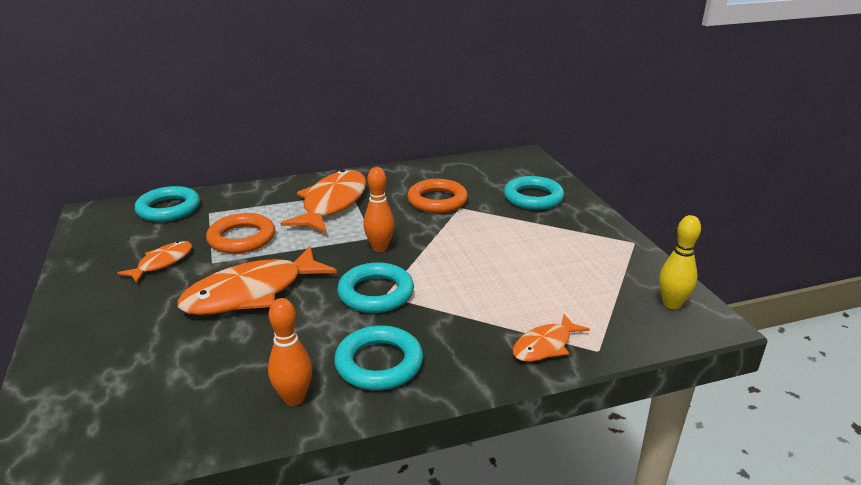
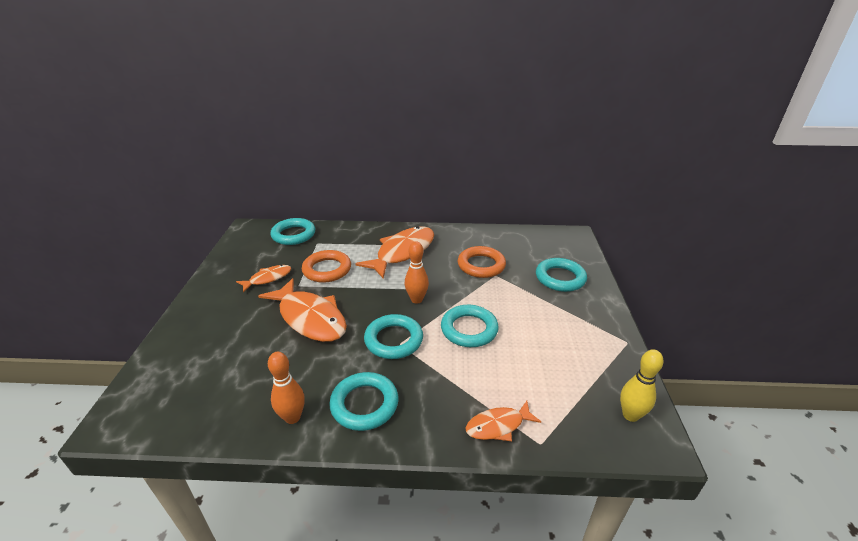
camera: 20 degrees right, 5 degrees up
(251, 293) = (310, 318): orange fish -> orange fish turned 120 degrees counterclockwise
(460, 264) = (469, 329): none -> turquoise ring

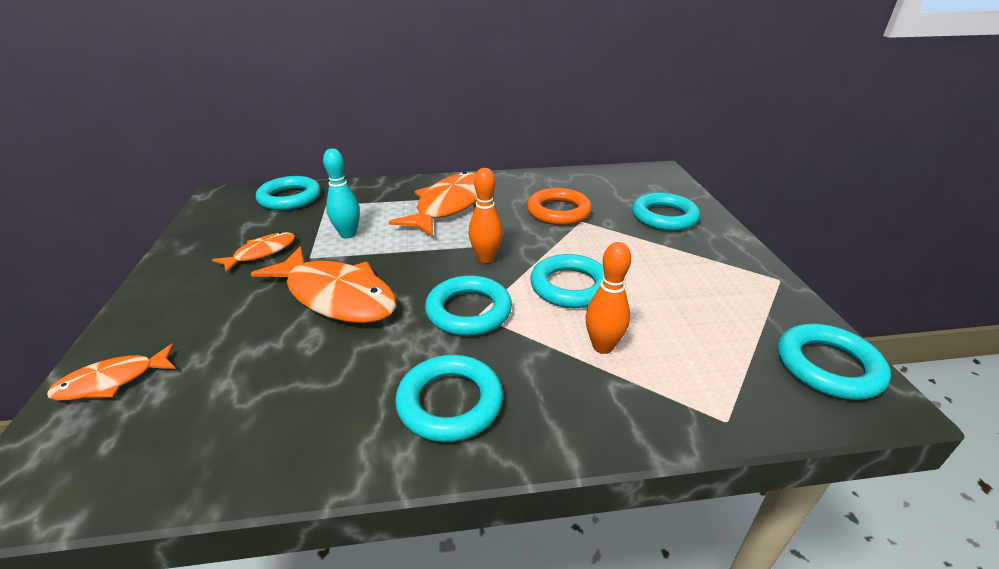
camera: 10 degrees left, 0 degrees up
(292, 417) = (339, 437): orange bowling pin -> orange bowling pin (602, 346)
(327, 269) = (348, 234): orange ring -> turquoise bowling pin
(498, 426) = (657, 405): orange fish -> orange fish (112, 381)
(630, 415) = (827, 366): yellow bowling pin -> turquoise ring

